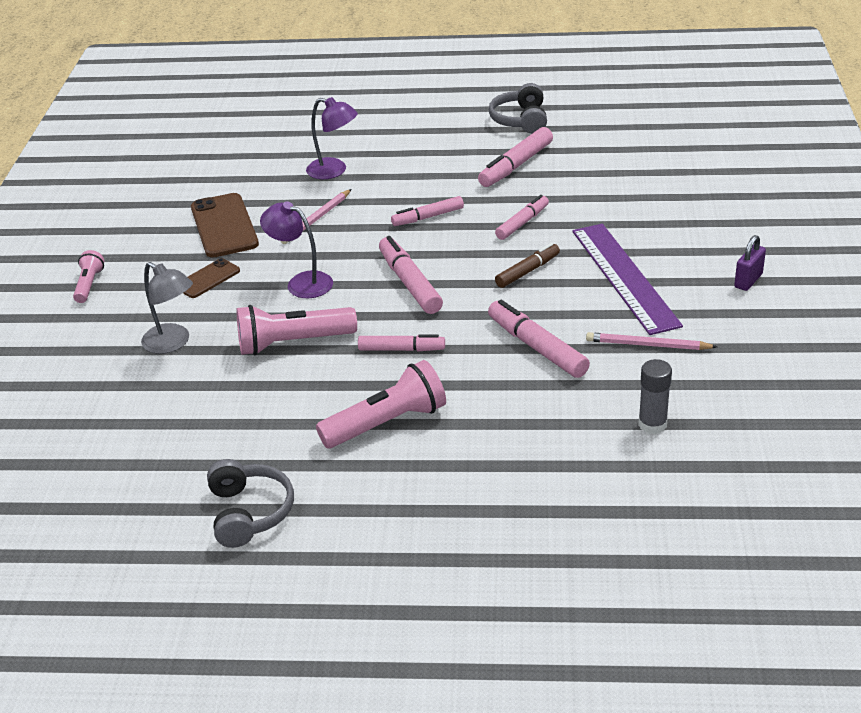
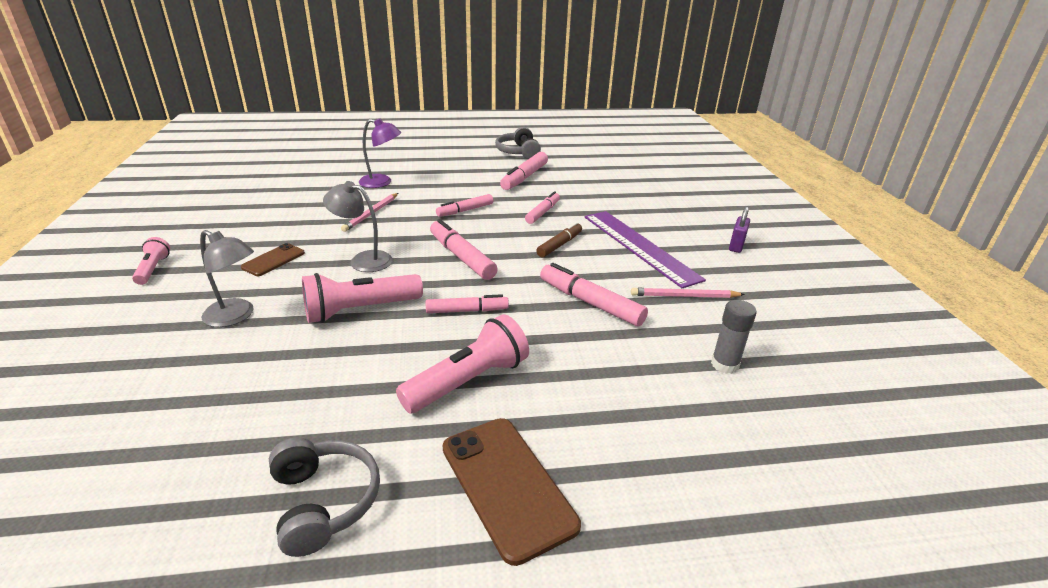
camera: 15 degrees left, 5 degrees down
(224, 226) = (289, 220): brown phone -> brown phone (507, 485)
(301, 282) = (363, 260): purple lamp -> grey lamp

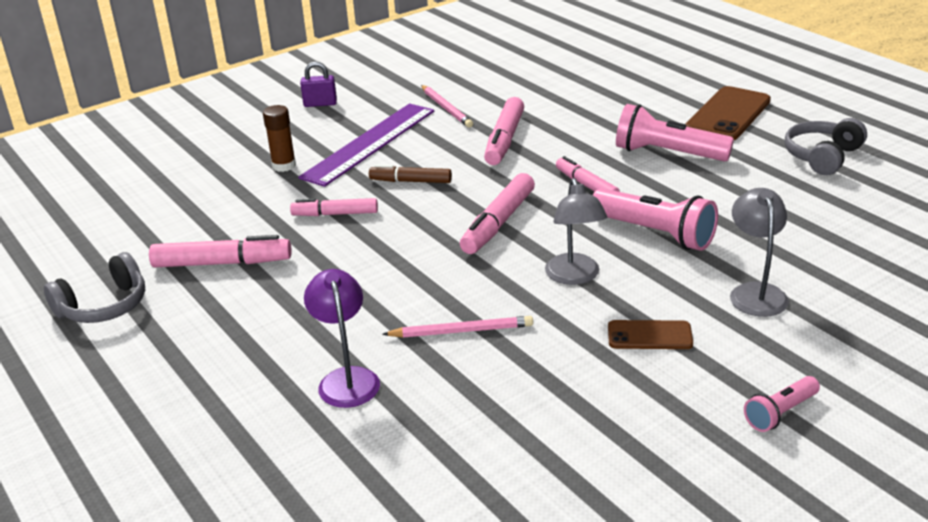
camera: 115 degrees left, 0 degrees up
(465, 210) = (380, 266): pink marker -> none
(630, 212) = (284, 166): none -> brown glue stick
(724, 364) = (526, 82): grey glue stick -> none

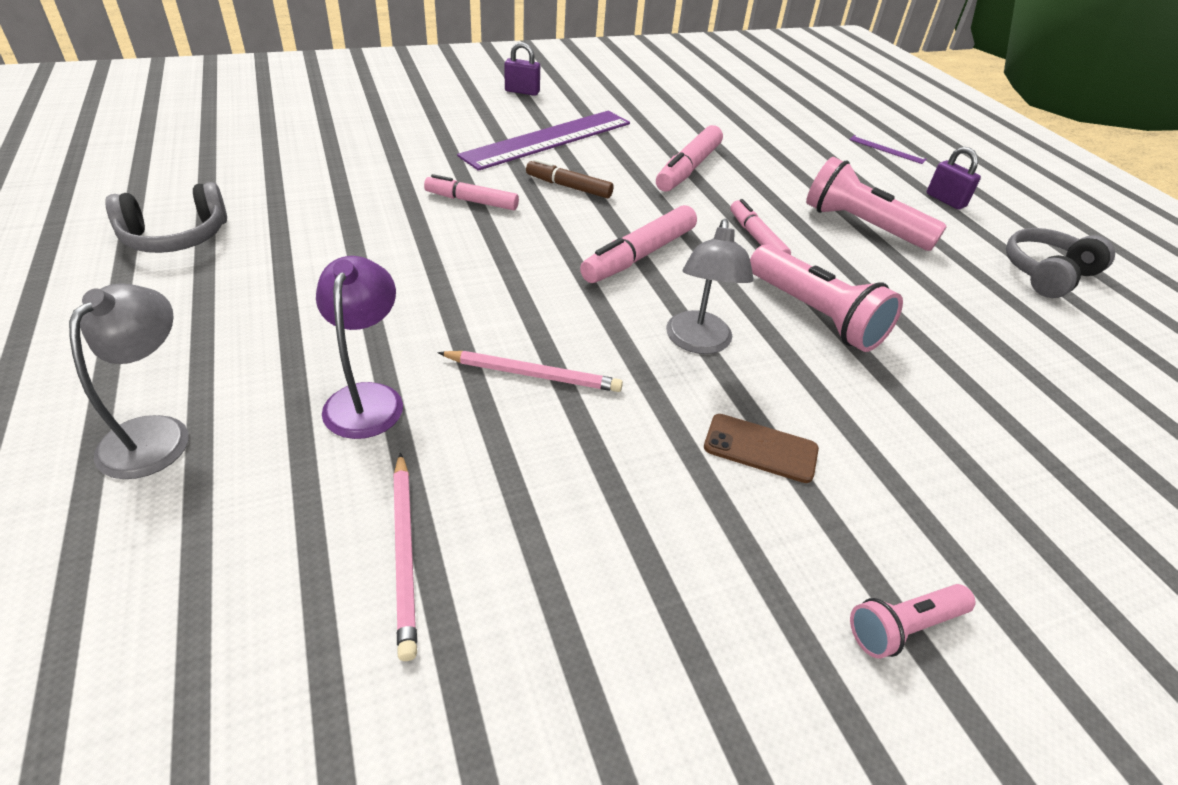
camera: 10 degrees right, 10 degrees up
(222, 263) = (325, 223): pink marker -> none
(284, 166) = (451, 140): brown glue stick -> none
(446, 108) = (643, 124): pink pencil -> pink pencil (405, 552)
(666, 80) = (887, 149): none -> purple ruler
(728, 114) = (945, 200): brown phone -> purple padlock
(755, 292) = (918, 426): grey lamp -> grey lamp (156, 433)

